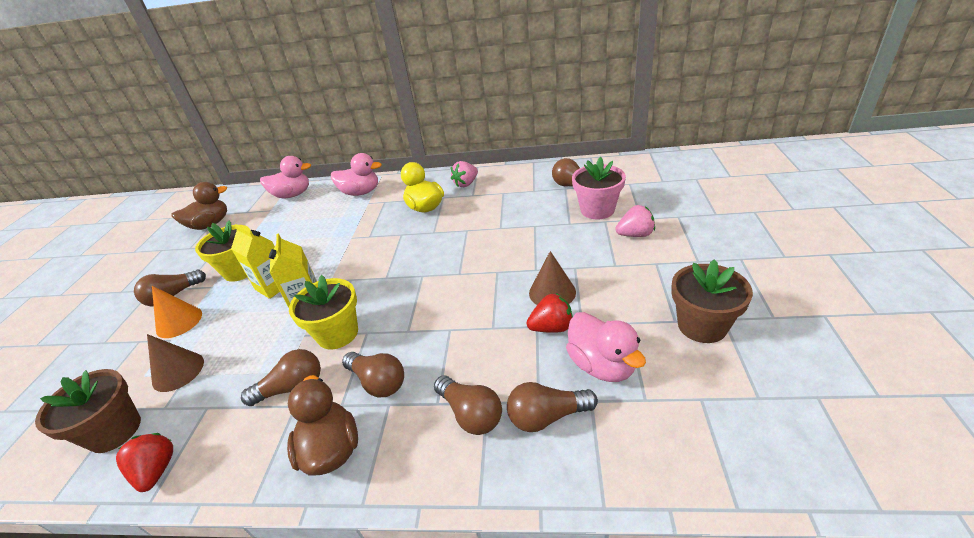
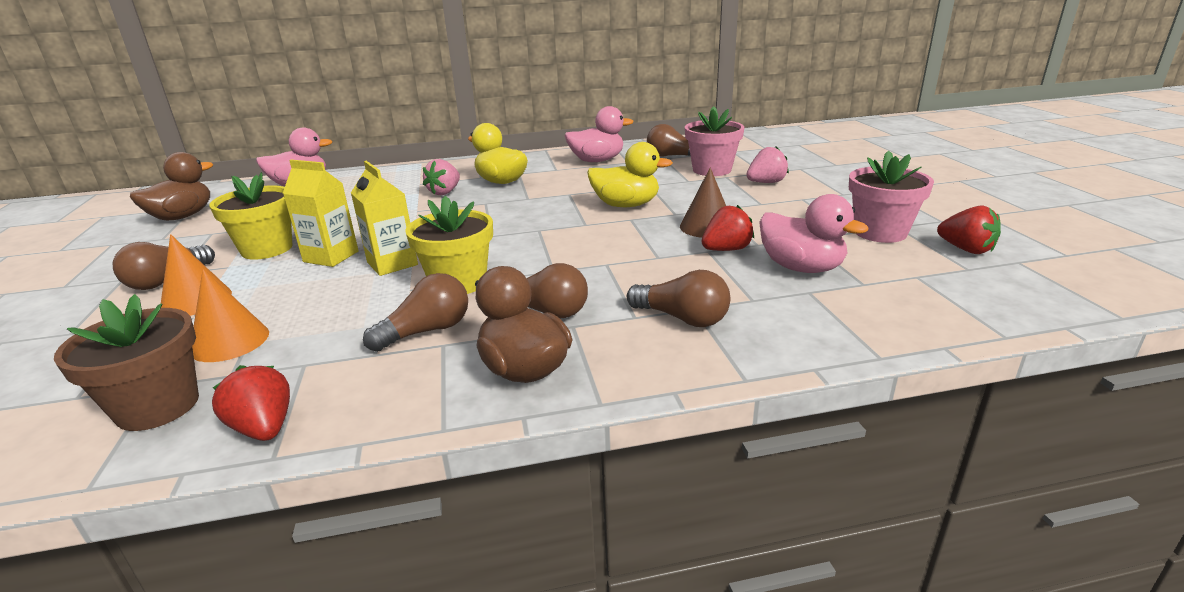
camera: 20 degrees left, 10 degrees down
(178, 371) = (230, 341): brown cone -> orange cone
(361, 192) = (402, 176): pink duck -> pink duck (597, 161)
(466, 184) = (541, 162): pink strawberry -> pink strawberry (445, 192)
(502, 252) = (626, 205): none -> yellow duck
(547, 416) = (771, 308): brown light bulb -> none
(702, 325) = (880, 232): brown flower pot -> pink flower pot
(773, 367) = (966, 249): none -> red strawberry

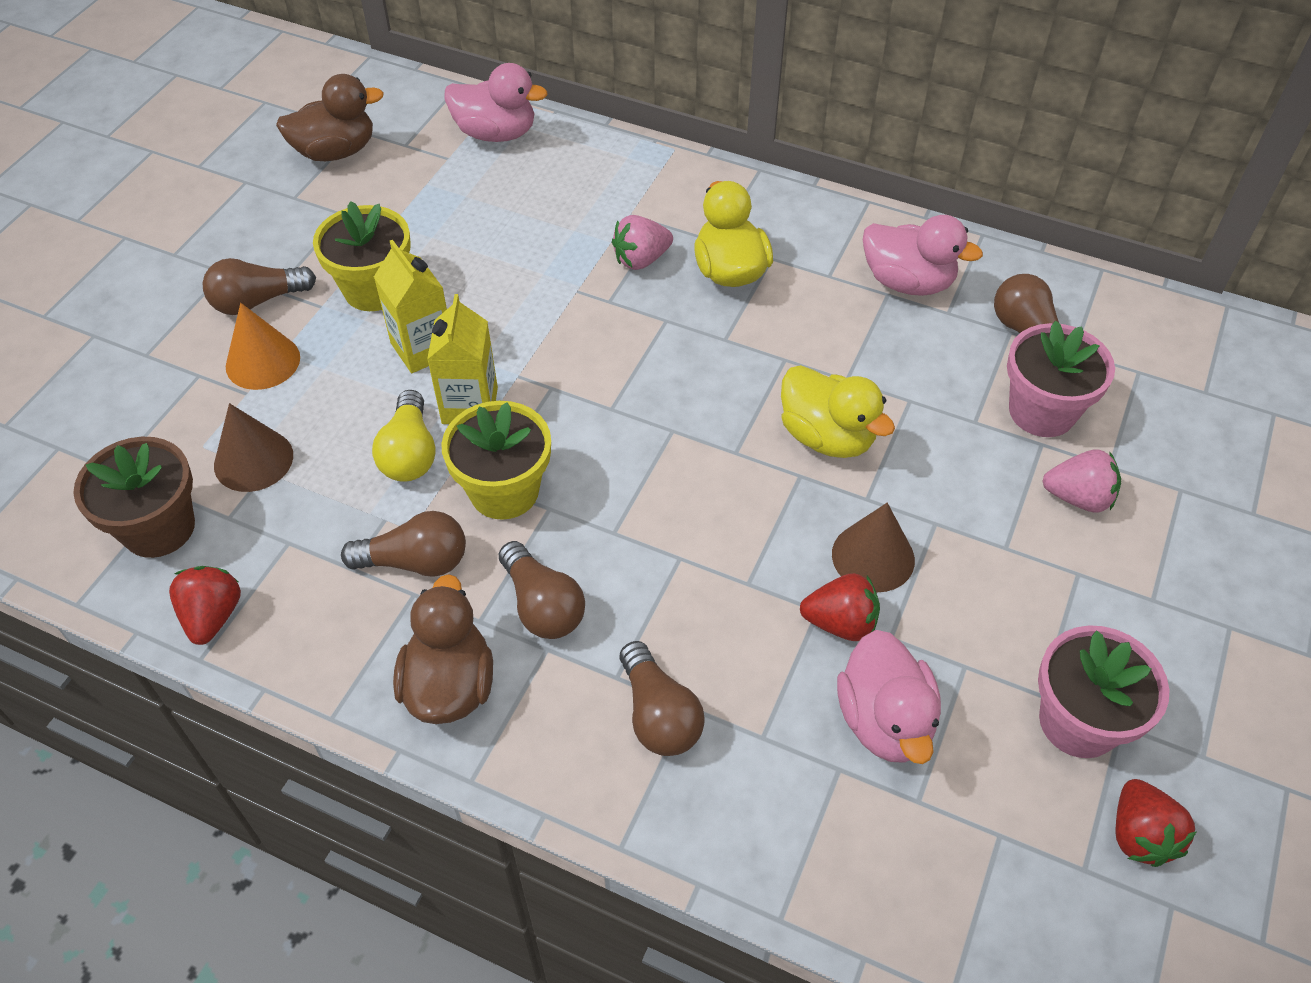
camera: 35 degrees right, 25 degrees up
(230, 341) = (253, 460): orange cone -> brown cone
(367, 293) = (409, 453): none -> yellow light bulb

